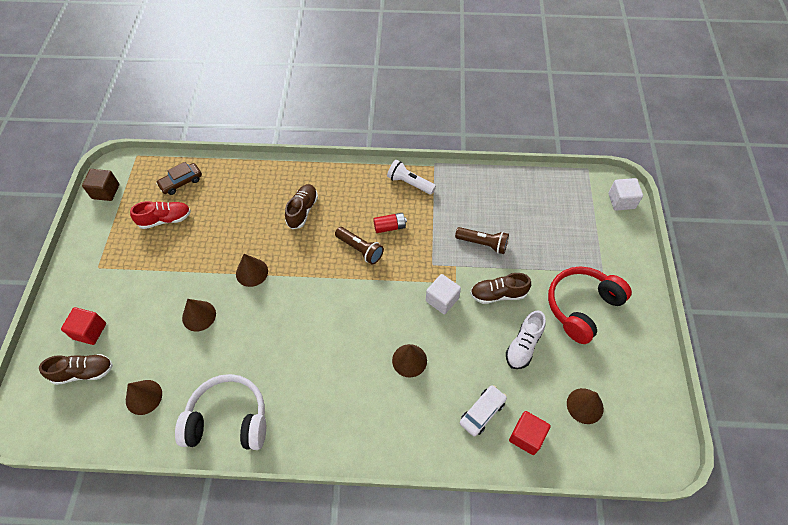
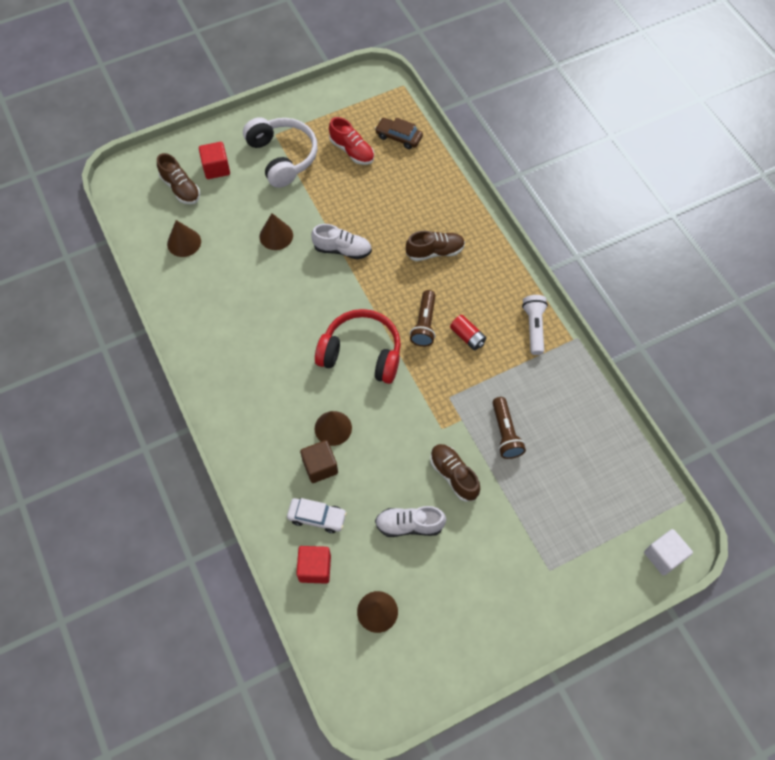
camera: 60 degrees right, 5 degrees up
(105, 191) = (350, 89): brown cube -> brown cube (320, 466)
(228, 420) = (198, 314): white headphones -> white headphones (282, 157)
(252, 272) = (342, 249): brown cone -> white shoe
(442, 300) = (414, 425): white cube -> none
(582, 307) = (490, 565): red headphones -> red headphones (361, 353)

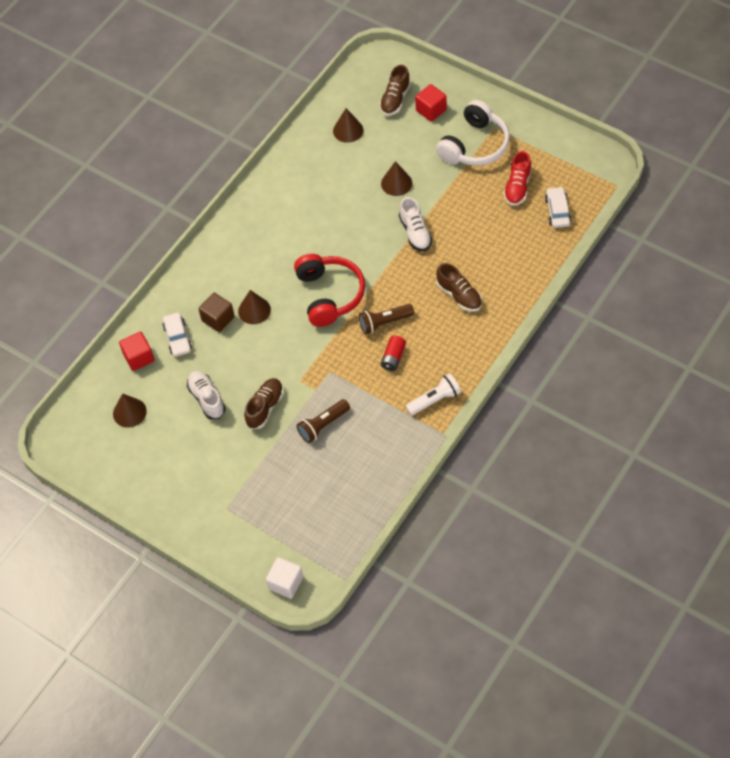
camera: 65 degrees right, 5 degrees down
(398, 137) = (557, 211): brown car -> white car

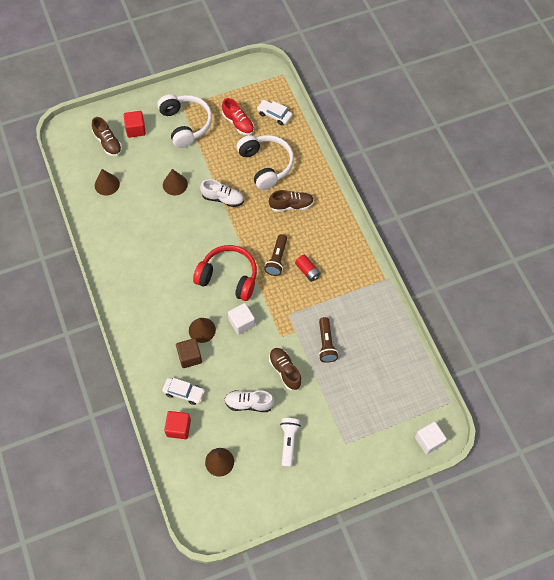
camera: 60 degrees left, 5 degrees up
(288, 338) = (241, 323): none -> white cube
(434, 400) = (357, 268): white flashlight -> white flashlight (288, 442)
(488, 243) = (266, 165): none -> white headphones

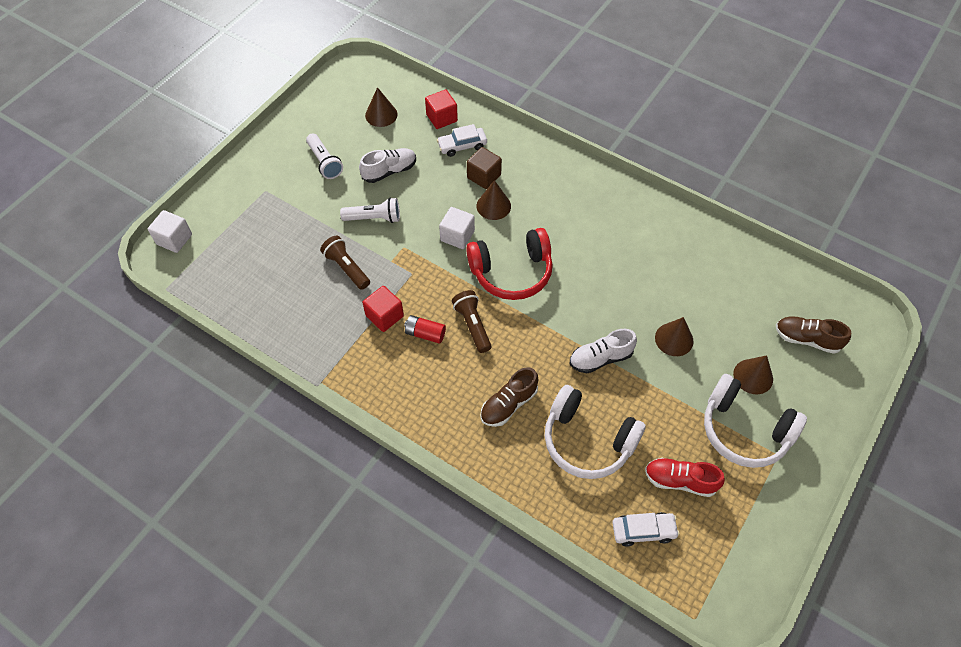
camera: 145 degrees right, 5 degrees down
(107, 184) = (749, 289): brown cone -> brown cone (753, 376)
(136, 129) = (796, 379): red cube -> red cube (384, 316)
(285, 371) = (374, 218): brown shoe -> white flashlight

